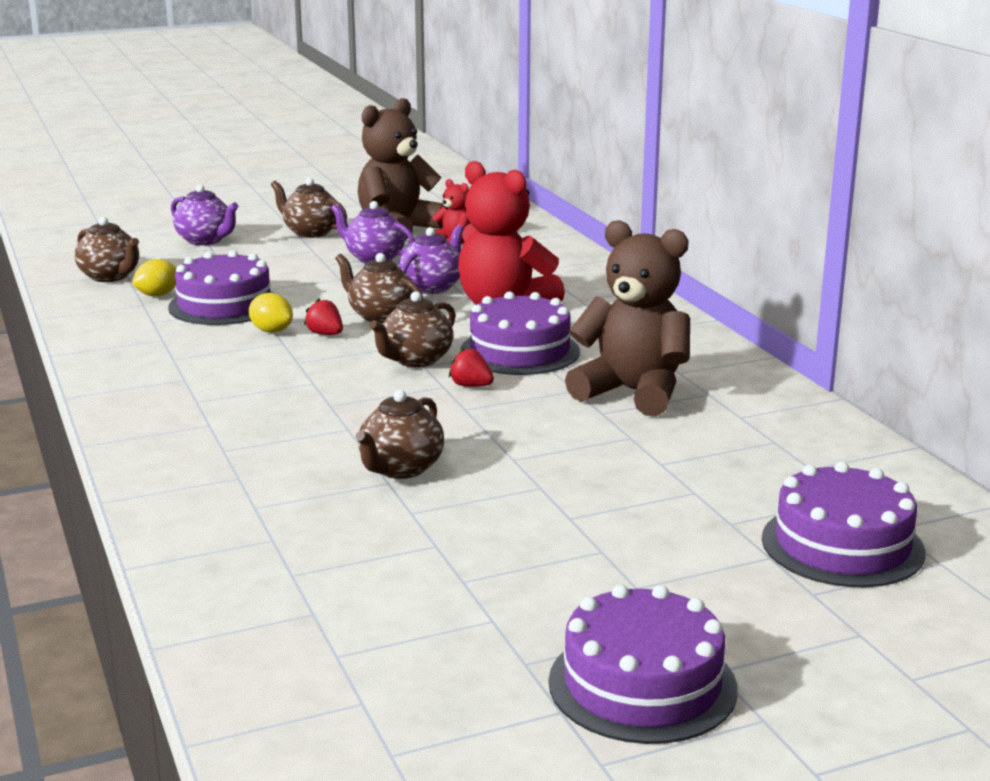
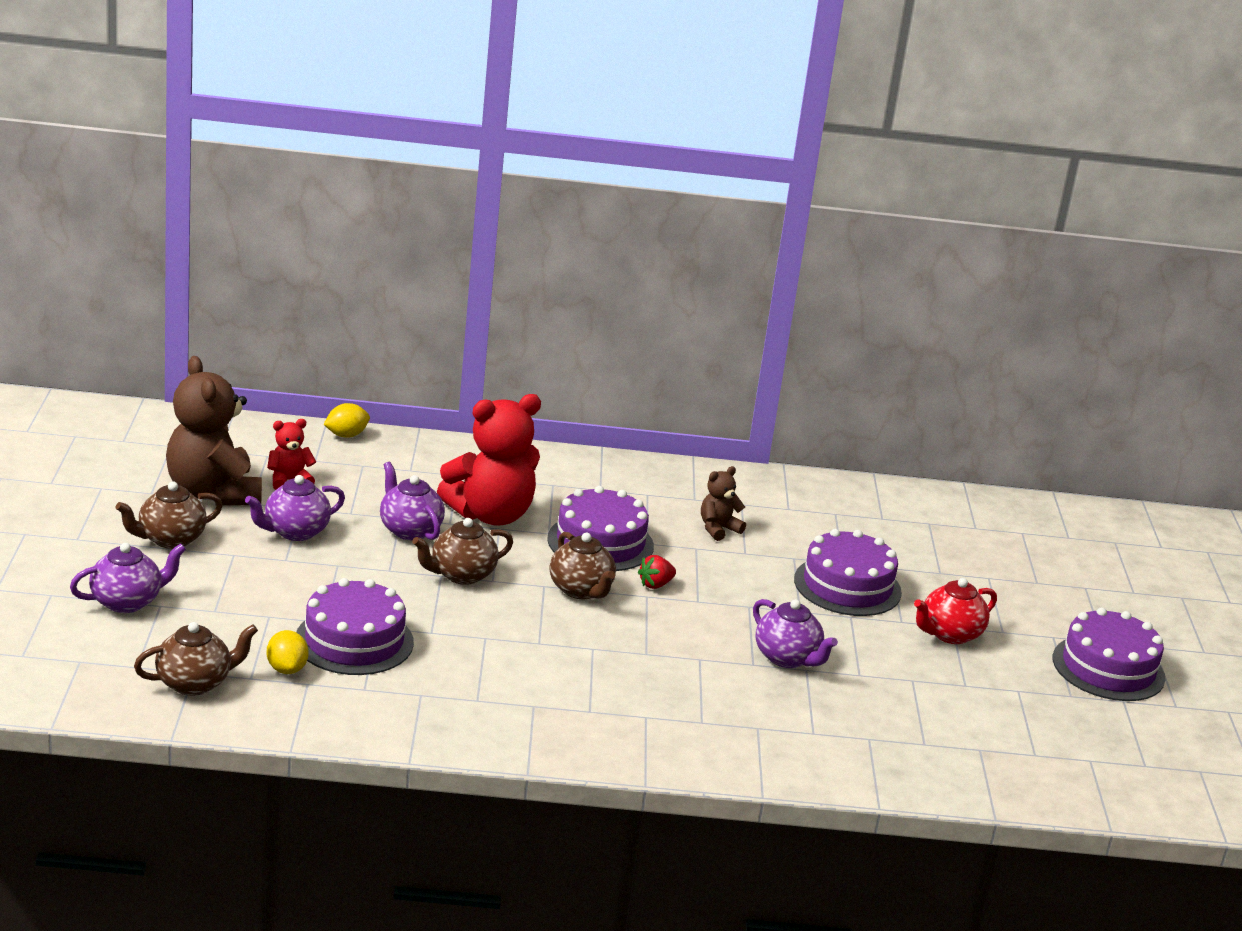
camera: 70 degrees left, 5 degrees up
(271, 331) = (450, 635): yellow lemon -> yellow lemon (346, 435)
(325, 334) = (483, 612): red strawberry -> none
(400, 469) = (787, 658): brown teapot -> purple teapot
(578, 552) = (949, 634): none -> red teapot
(633, 392) = (718, 529): brown teddy bear -> brown teddy bear, size x0.48
(842, 545) = (987, 551): purple cake -> purple cake (847, 586)

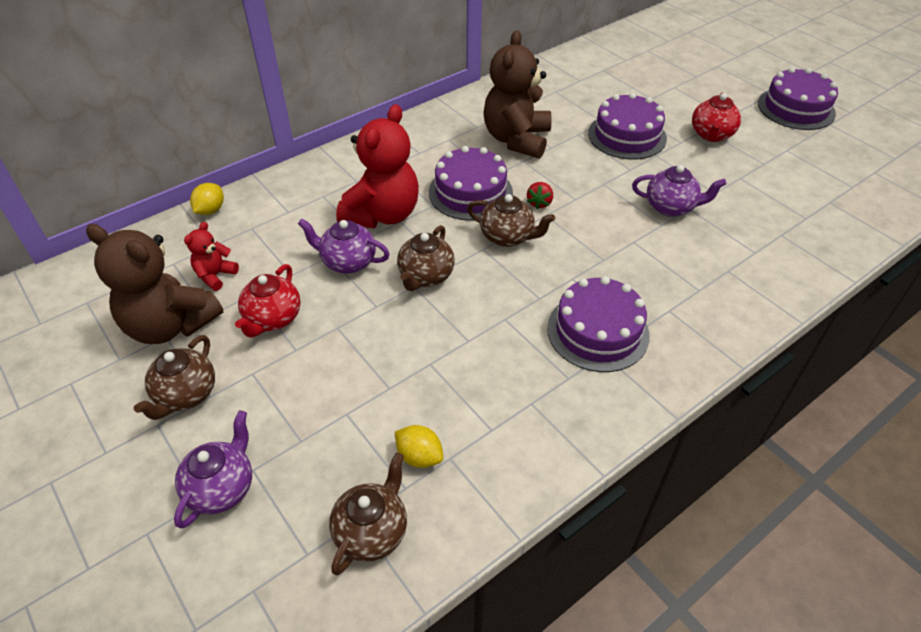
camera: 35 degrees left, 20 degrees up
(295, 532) = (273, 319): purple teapot -> red teapot
(354, 641) = (431, 389): purple cake -> purple cake (598, 331)
(718, 529) = (516, 140): brown teddy bear -> brown teddy bear, size x2.10

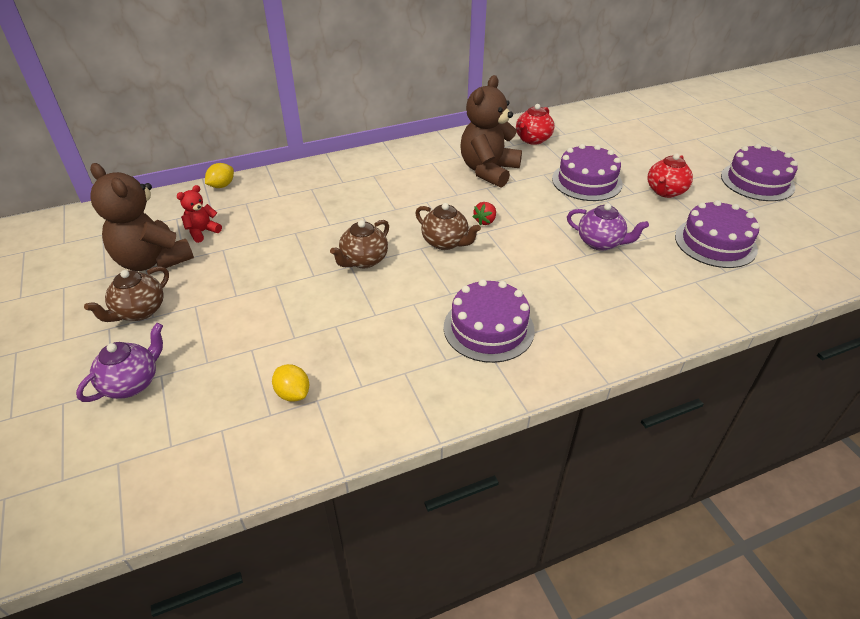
camera: 15 degrees right, 5 degrees down
(273, 319) = (229, 270): red teapot -> red teapot (532, 139)
(348, 262) = (307, 239): purple teapot -> none
(372, 531) = (228, 441): brown teapot -> none
(382, 214) = (351, 209): red teddy bear -> none
(470, 192) = (430, 204): purple cake -> purple cake (715, 243)

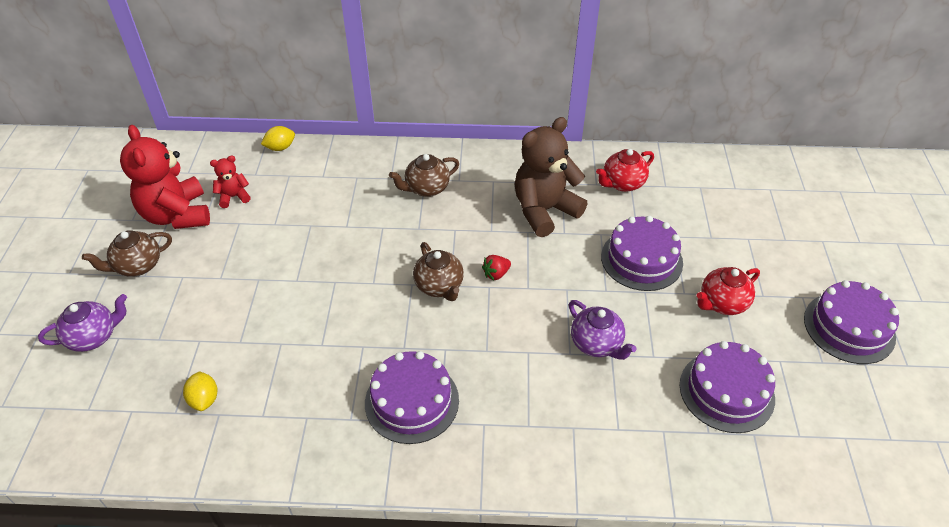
camera: 25 degrees right, 5 degrees up
(153, 260) = (177, 215): brown teddy bear -> red teddy bear
(363, 260) = (350, 280): brown teapot -> brown teapot (426, 188)

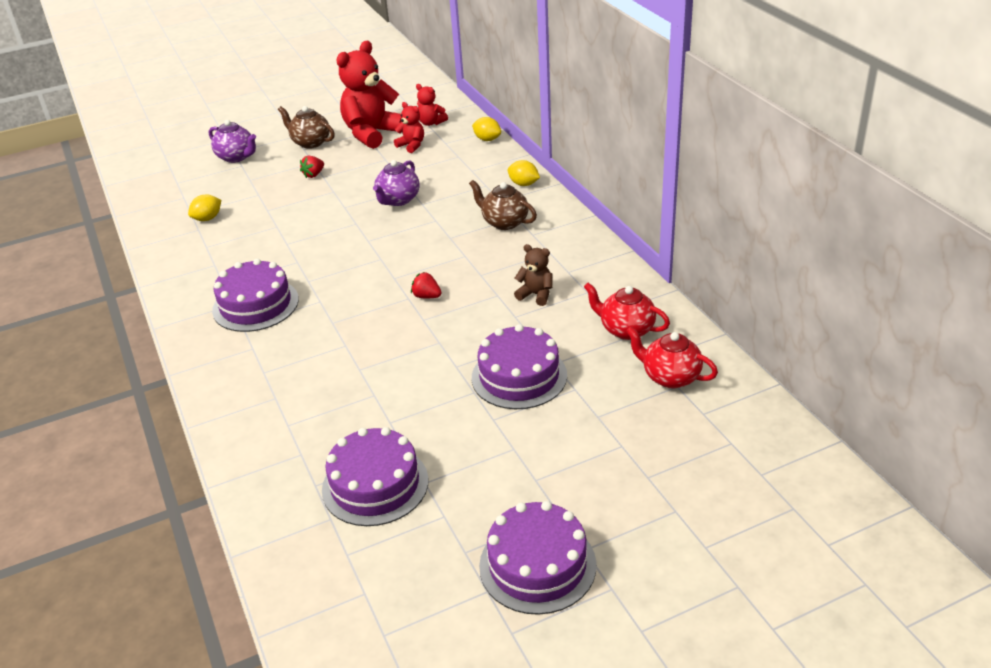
camera: 65 degrees right, 10 degrees down
(206, 170) = (431, 123): none -> red teddy bear
(209, 284) = (314, 175): none -> red strawberry
(378, 156) = (523, 184): none -> yellow lemon
(439, 286) = (388, 273): brown teapot -> none
(544, 210) = (536, 295): brown teddy bear -> brown teddy bear, size x0.48
(597, 344) = (381, 381): purple teapot -> purple teapot (398, 200)
(722, 303) = (498, 451): red teapot -> red teapot (670, 377)

